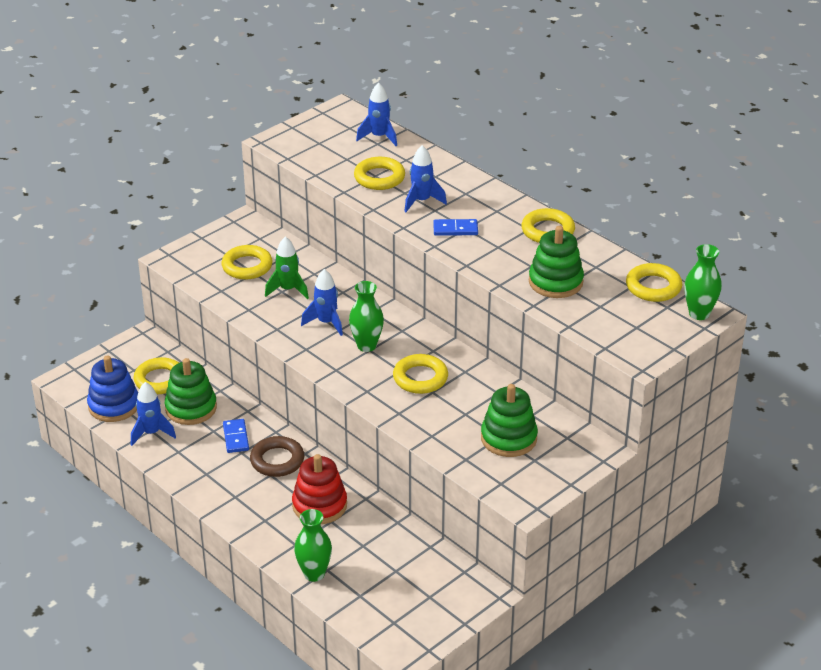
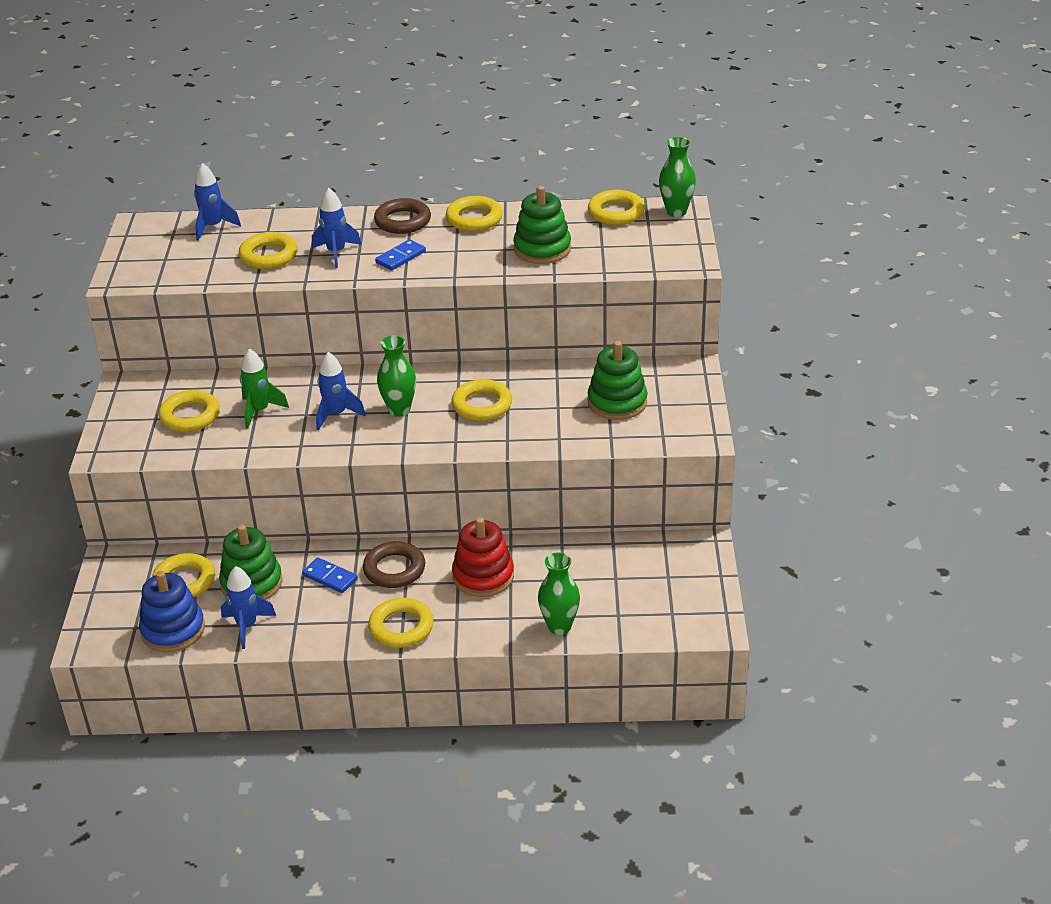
camera: 45 degrees left, 0 degrees up
(227, 500) = (401, 627): none -> yellow ring
(499, 204) = (403, 221): none -> brown ring

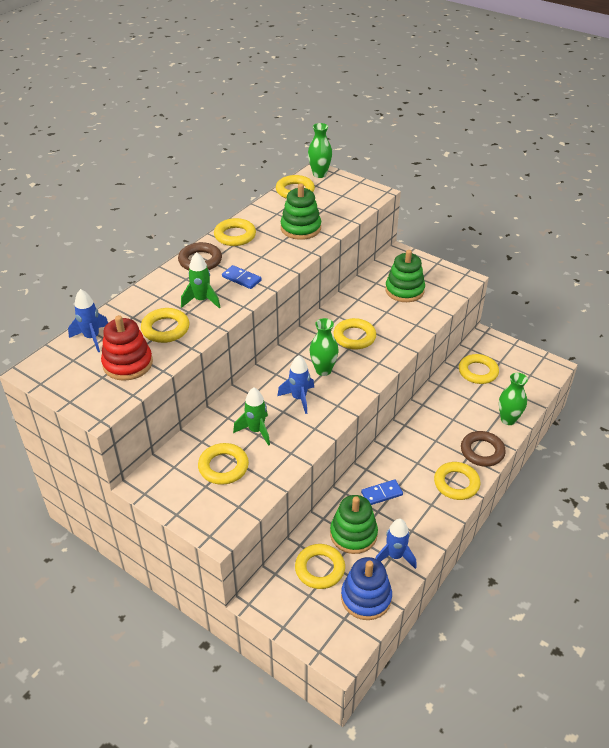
camera: 55 degrees left, 5 degrees up
(336, 253) = (201, 300): blue rocket -> green rocket
(394, 569) = (400, 461): brown ring -> brown ring (482, 451)
(400, 257) = (241, 279): blue domino -> blue domino turned 45 degrees counterclockwise
(483, 576) = (440, 428): red stacking toy -> red stacking toy (128, 364)
(624, 565) = (478, 372): none -> yellow ring

